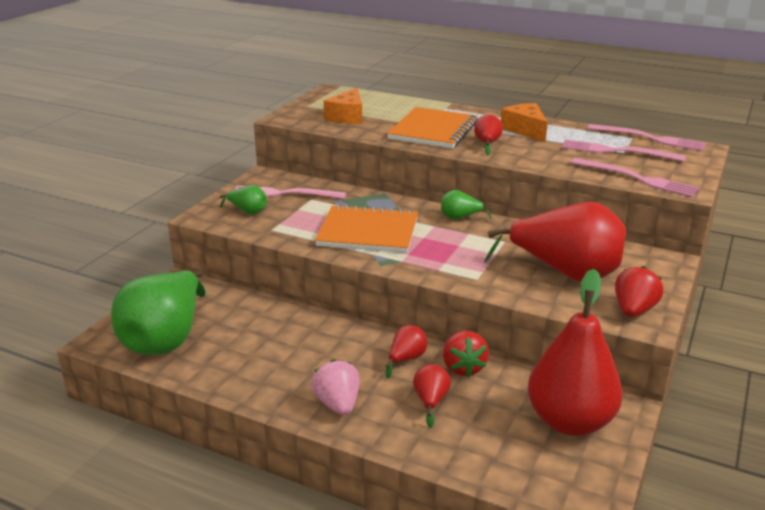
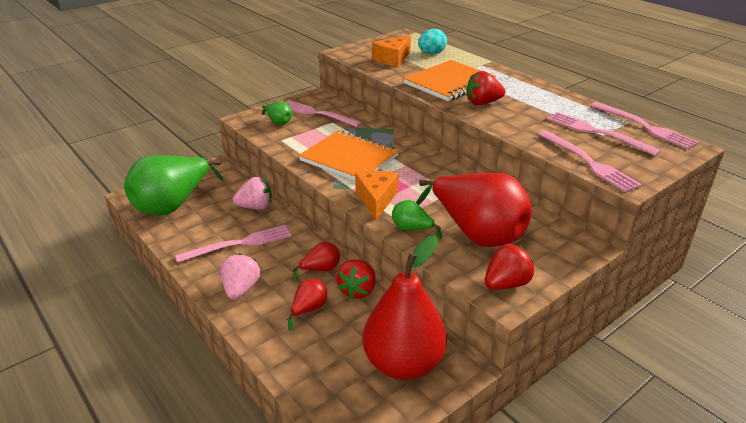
camera: 25 degrees right, 5 degrees up
(271, 315) = (255, 207): none -> pink strawberry
(289, 359) = (239, 244): none -> pink fork
(382, 105) = (431, 53): none -> turquoise egg
(460, 218) = (433, 163): green pear -> green pear (412, 229)
(487, 144) = (483, 103): red pear -> red strawberry
(525, 130) = (531, 97): orange cheese -> orange cheese (376, 199)

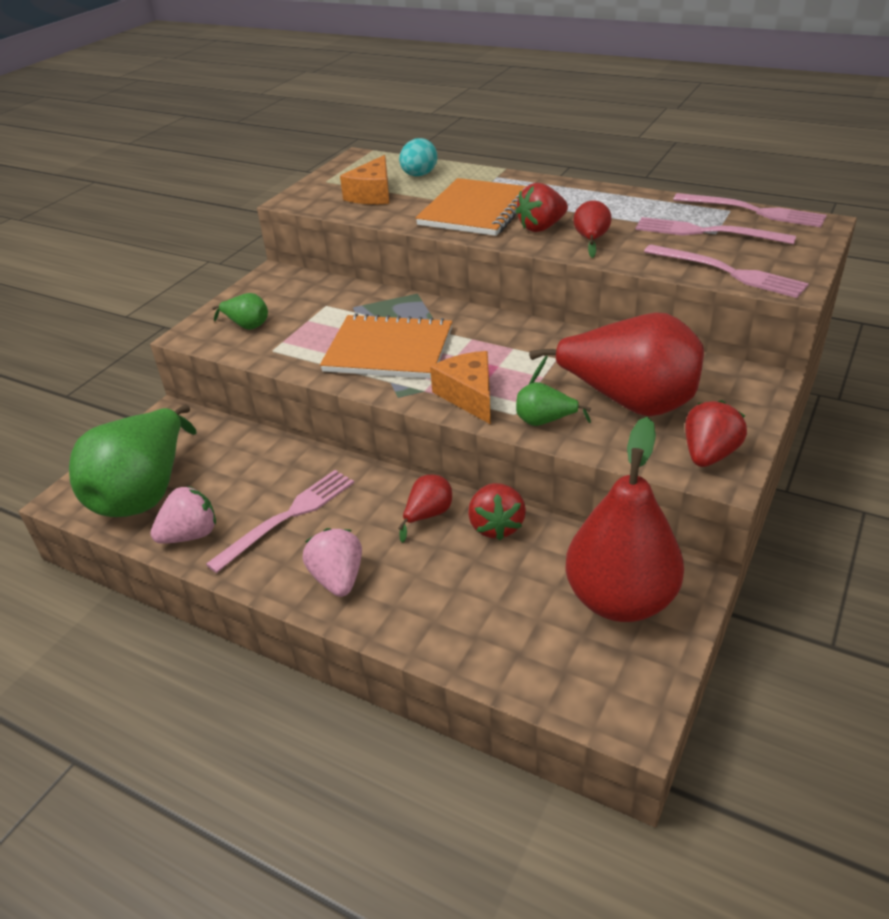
camera: 20 degrees left, 5 degrees up
(255, 207) = (272, 458): pink strawberry -> pink strawberry (190, 535)
(308, 309) = (451, 573): red pear -> red pear (591, 240)
(317, 114) = (294, 299): pink fork -> none

